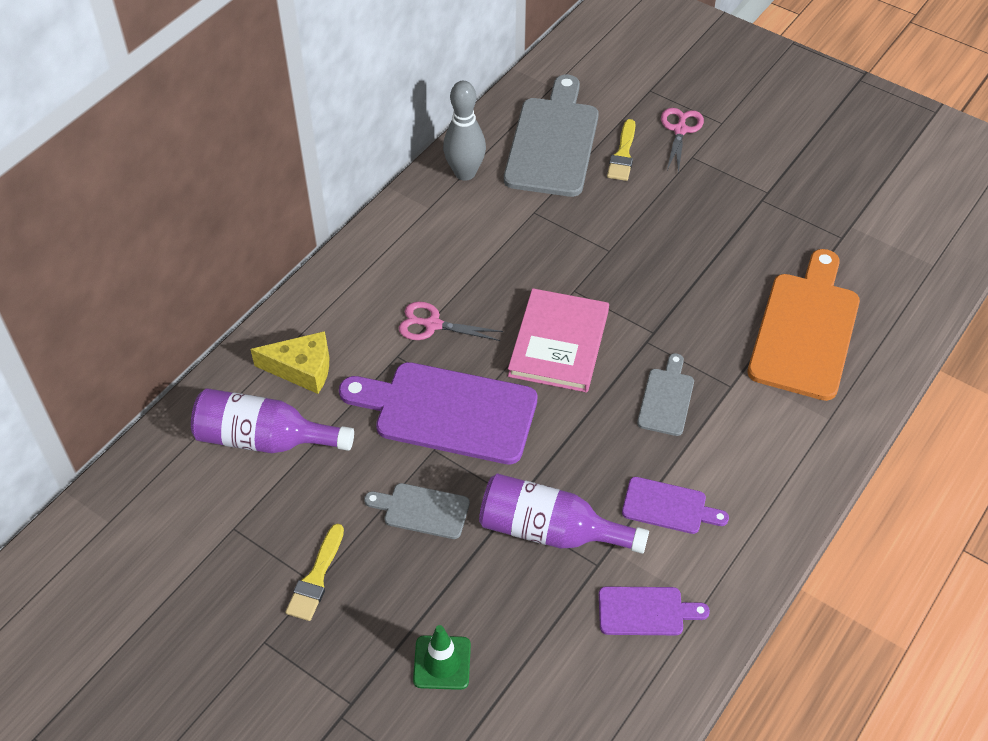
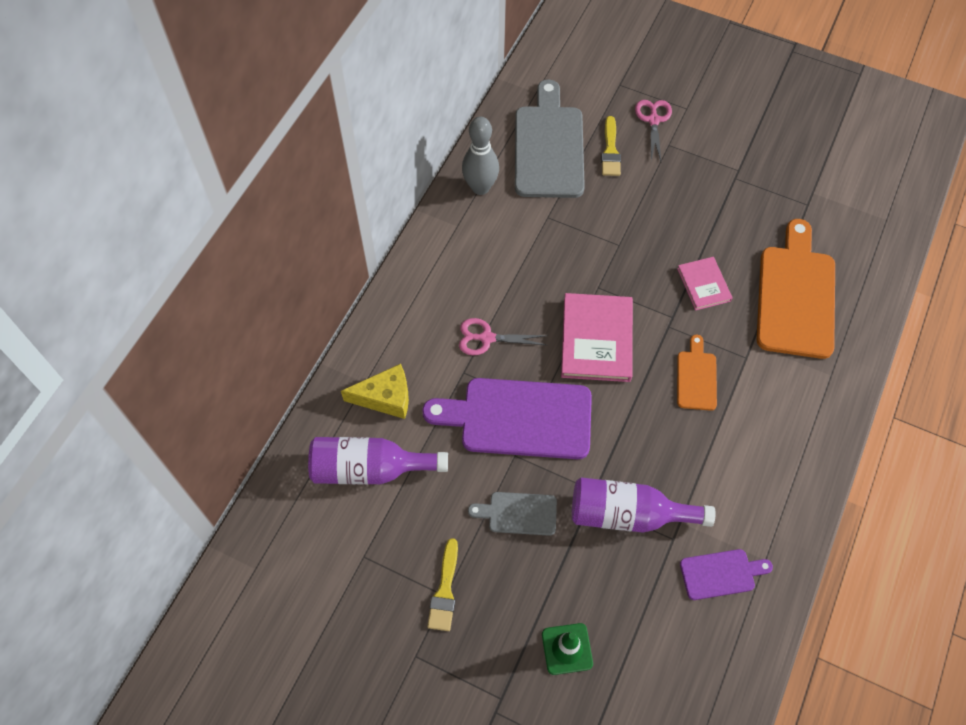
camera: 10 degrees left, 10 degrees up
(666, 398) = (696, 377): grey cutting board -> orange cutting board
(668, 507) = (719, 476): purple cutting board -> none
(698, 304) = (704, 285): none -> pink book

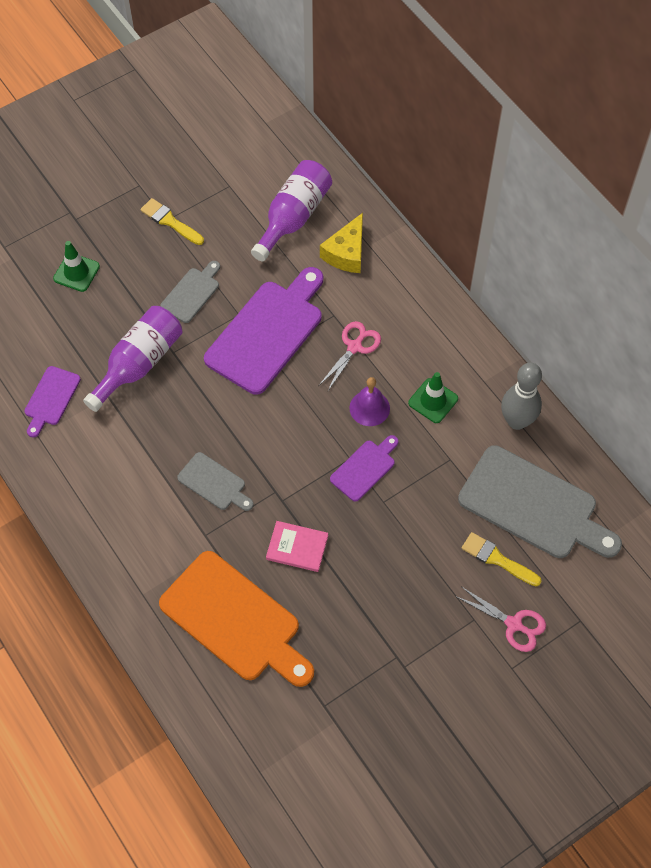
camera: 120 degrees right, 0 degrees up
(501, 253) = (433, 401): none -> green traffic cone
(540, 296) = (369, 408): none -> purple bell
(596, 339) = (300, 427): pink book -> none
(599, 272) = (365, 468): none -> purple cutting board
(696, 377) = (214, 483): orange cutting board -> grey cutting board

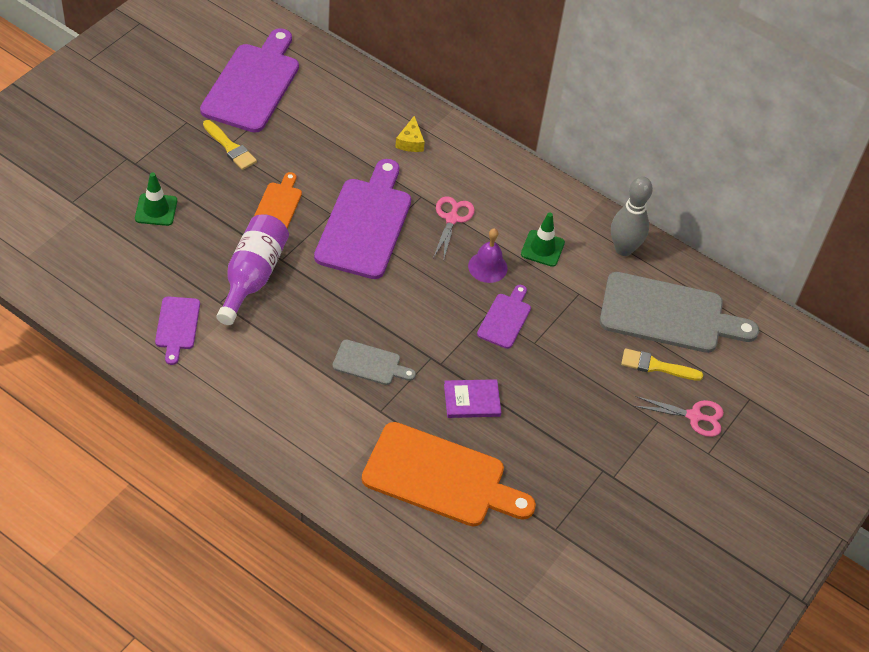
camera: 25 degrees left, 10 degrees down
(170, 221) = (230, 147): yellow brush -> yellow brush turned 150 degrees counterclockwise
(192, 293) = (278, 205): grey cutting board -> orange cutting board
(217, 157) = (253, 84): none -> purple cutting board
(293, 217) = (348, 121): purple bottle -> none
(297, 547) = (472, 400): pink book -> purple book
(346, 253) = (410, 142): yellow cheese -> yellow cheese, size x0.65

